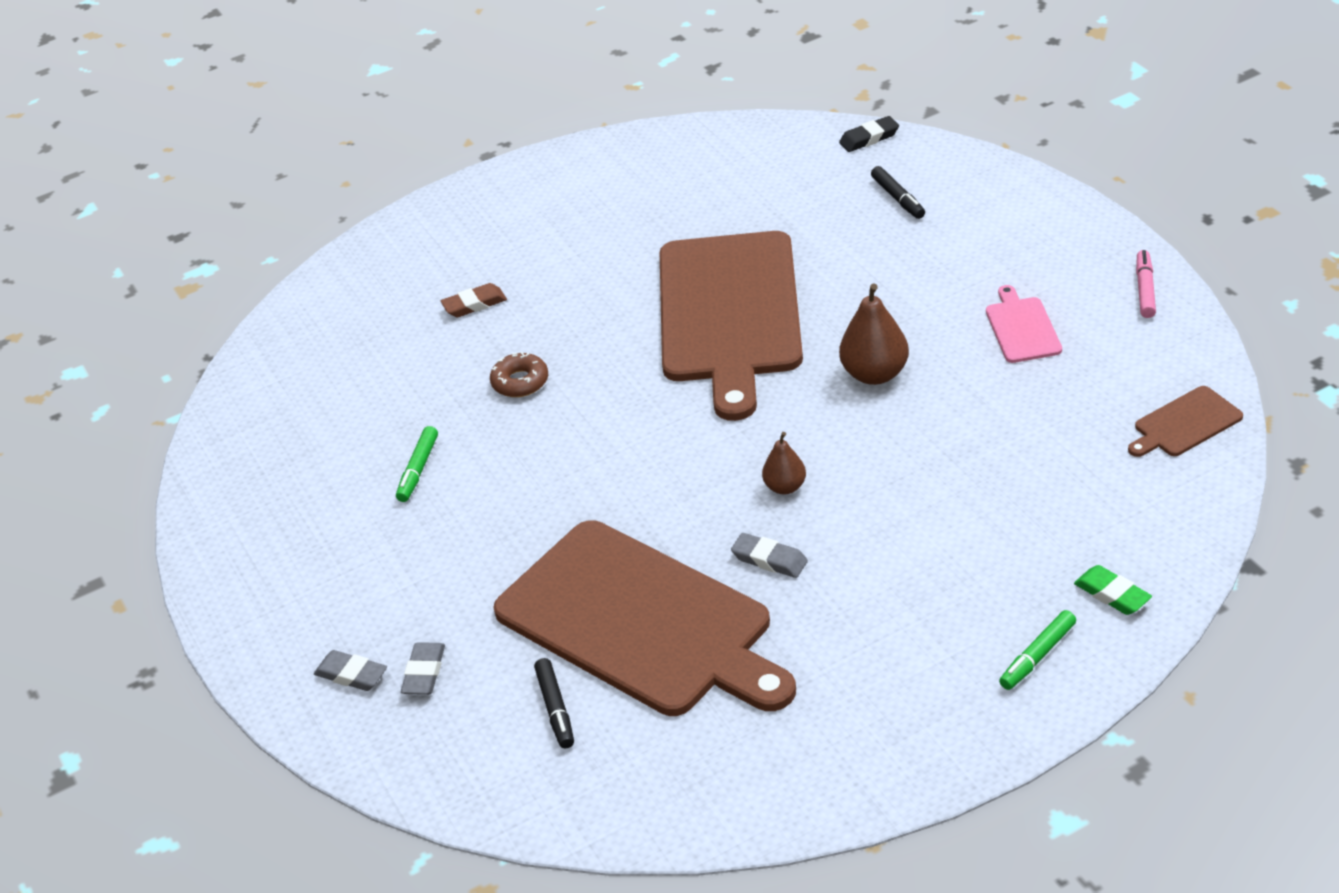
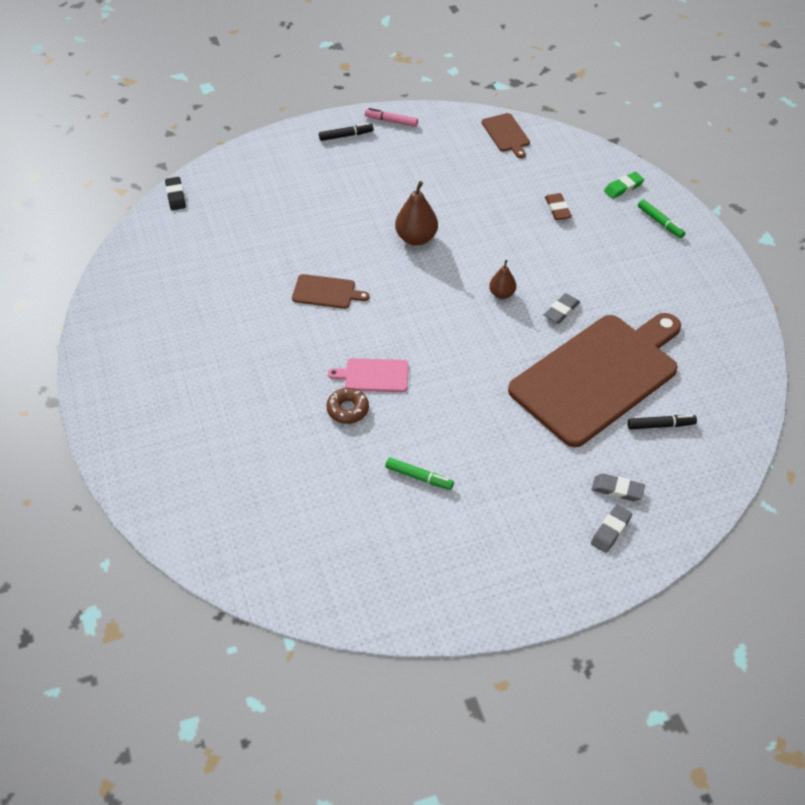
camera: 85 degrees left, 10 degrees up
(474, 304) = (245, 427): brown eraser -> brown eraser (557, 209)
(730, 313) = (326, 292): brown cutting board -> brown cutting board, size x0.40
(898, 198) = (249, 196): black marker -> black marker (346, 136)
(1022, 328) = (402, 172): pink cutting board -> pink cutting board (373, 375)

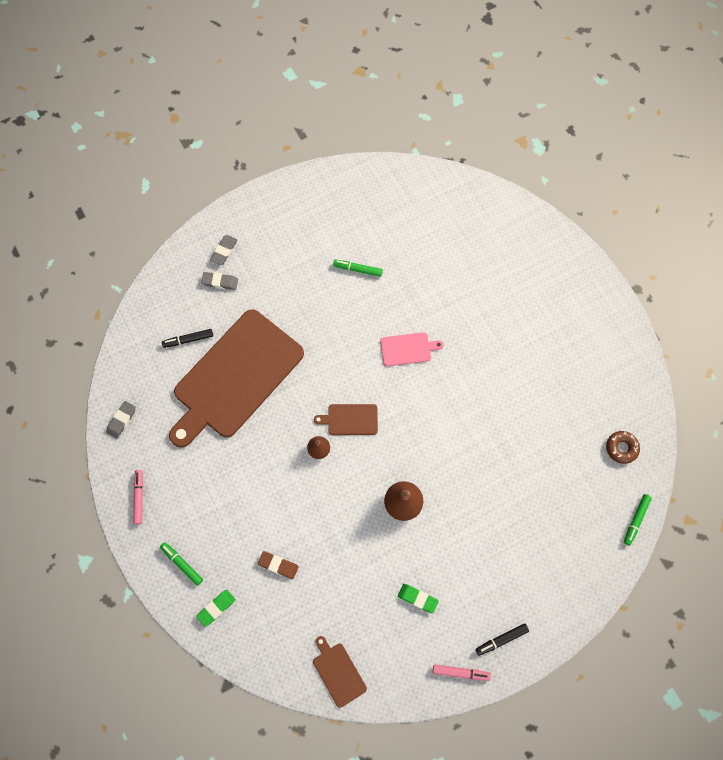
camera: 170 degrees right, 20 degrees up
(175, 196) = (636, 520): black eraser -> green marker
(326, 292) = (465, 426): brown cutting board -> brown cutting board (350, 419)
(347, 409) = (420, 316): brown donut -> brown donut (621, 448)
(419, 170) = (417, 598): none -> green eraser
(557, 209) = (278, 565): brown eraser -> brown eraser turned 45 degrees counterclockwise
(561, 311) = (267, 439): grey eraser -> grey eraser (121, 420)
(712, 279) = (139, 497): none -> pink marker

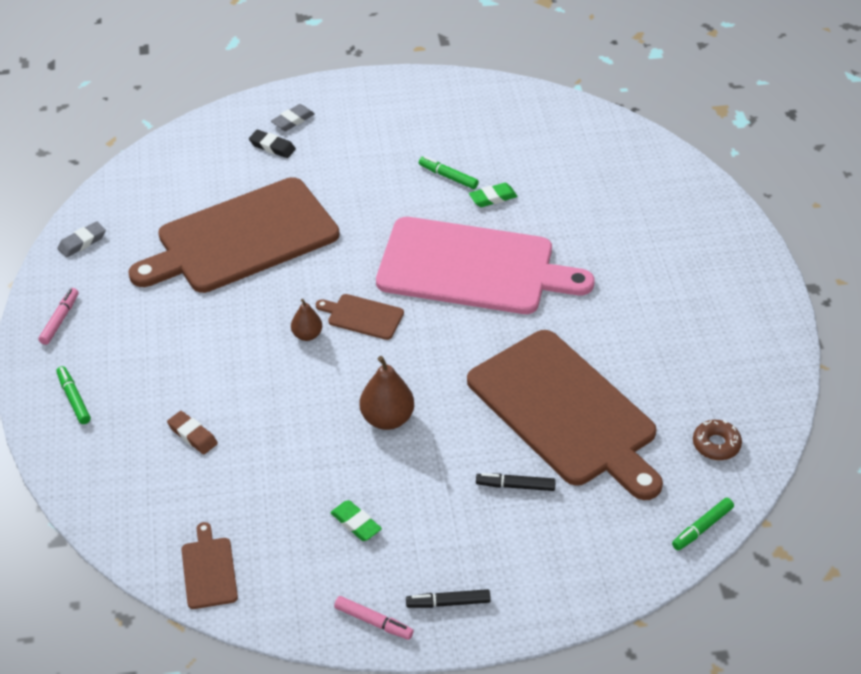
camera: 20 degrees right, 25 degrees down
(188, 340) = (204, 189): black marker -> black marker (515, 486)
(216, 608) = (91, 455): green eraser -> green eraser (493, 198)
(220, 282) = (272, 147): grey eraser -> black eraser
(407, 349) = (473, 267): pink cutting board -> pink cutting board, size x2.48
(517, 455) = (566, 412): none -> brown cutting board

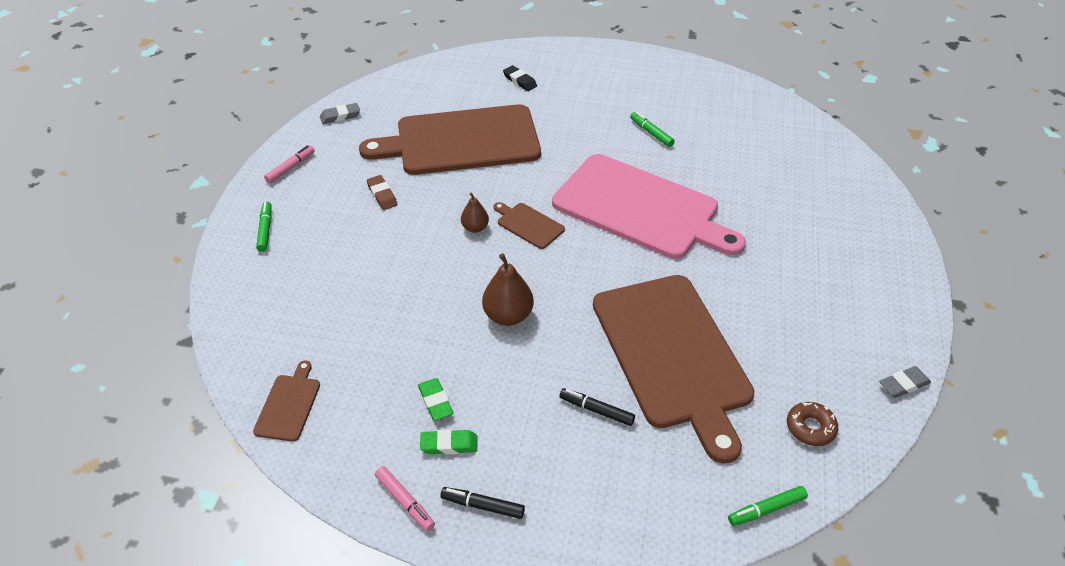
camera: 20 degrees right, 0 degrees up
(192, 435) = (340, 284): brown eraser -> brown eraser (382, 195)
(293, 120) = (545, 66): grey eraser -> grey eraser (903, 384)
(493, 198) = (682, 157): green eraser -> green eraser (449, 445)

